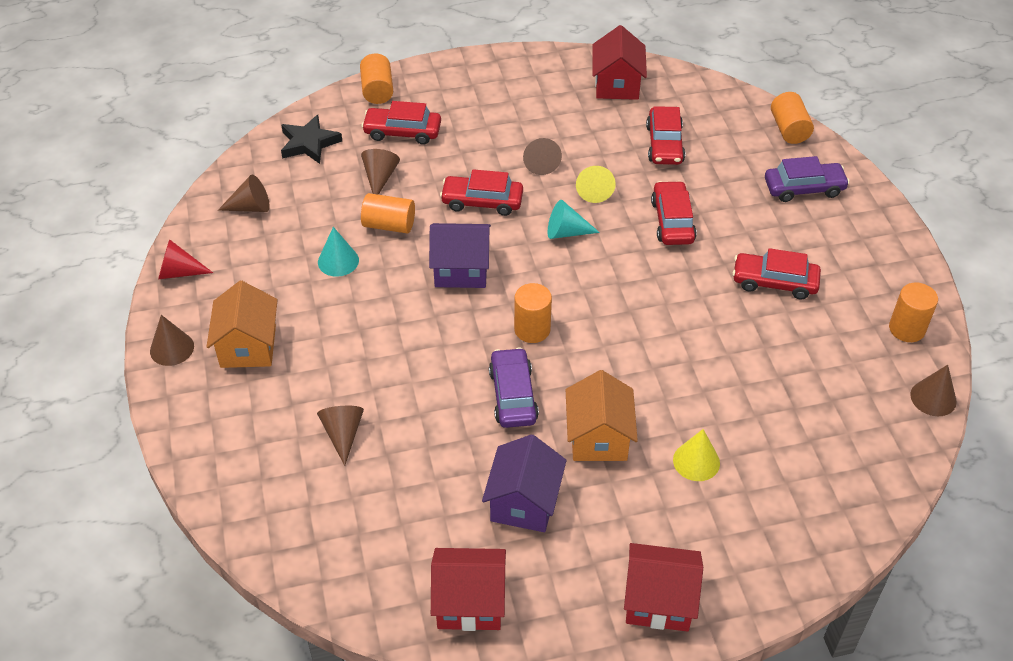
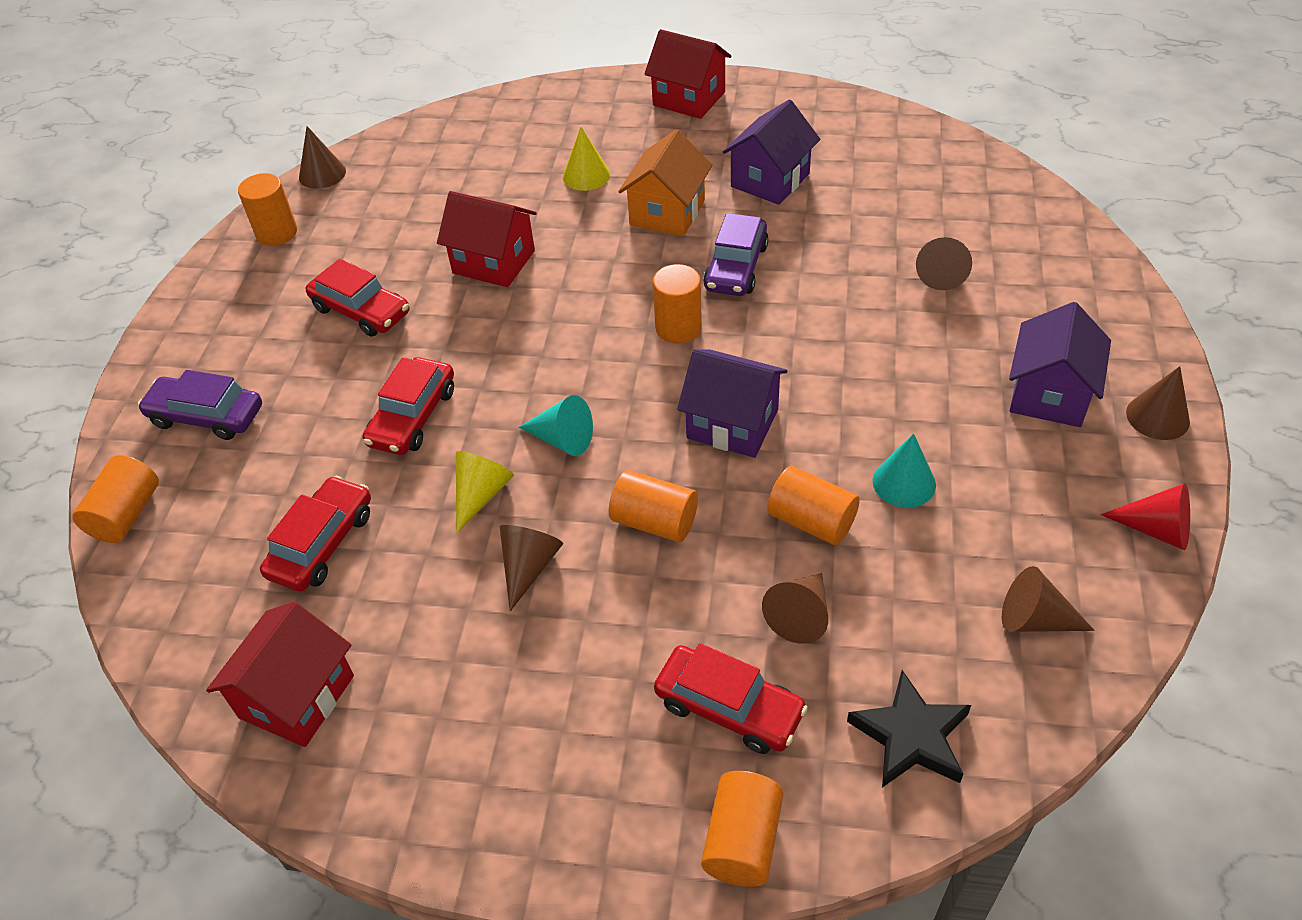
camera: 155 degrees left, 0 degrees up
(248, 346) = (1049, 394): orange house -> purple house
(470, 602) = (851, 127): red house -> red house (493, 262)
(482, 201) = (654, 521): red car -> orange cylinder

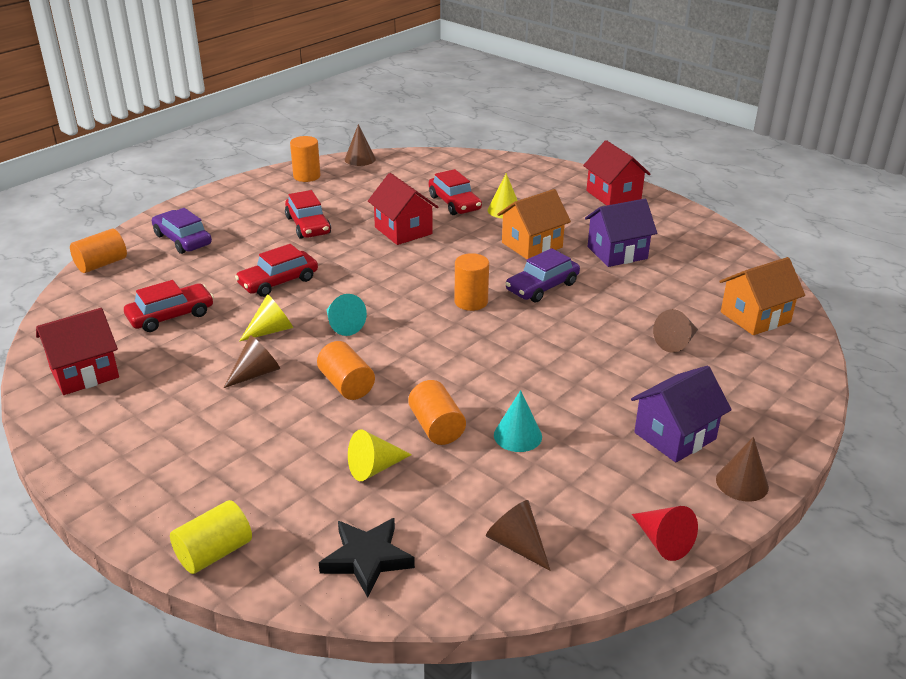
camera: 30 degrees right, 15 degrees down
(729, 707) = (282, 489): red car -> red car (454, 203)
(732, 424) = (447, 360): purple house -> none
(742, 841) = (214, 553): orange cylinder -> yellow cylinder
(800, 615) = (374, 468): brown cone -> yellow cone
(984, 201) = (755, 317): none -> orange house

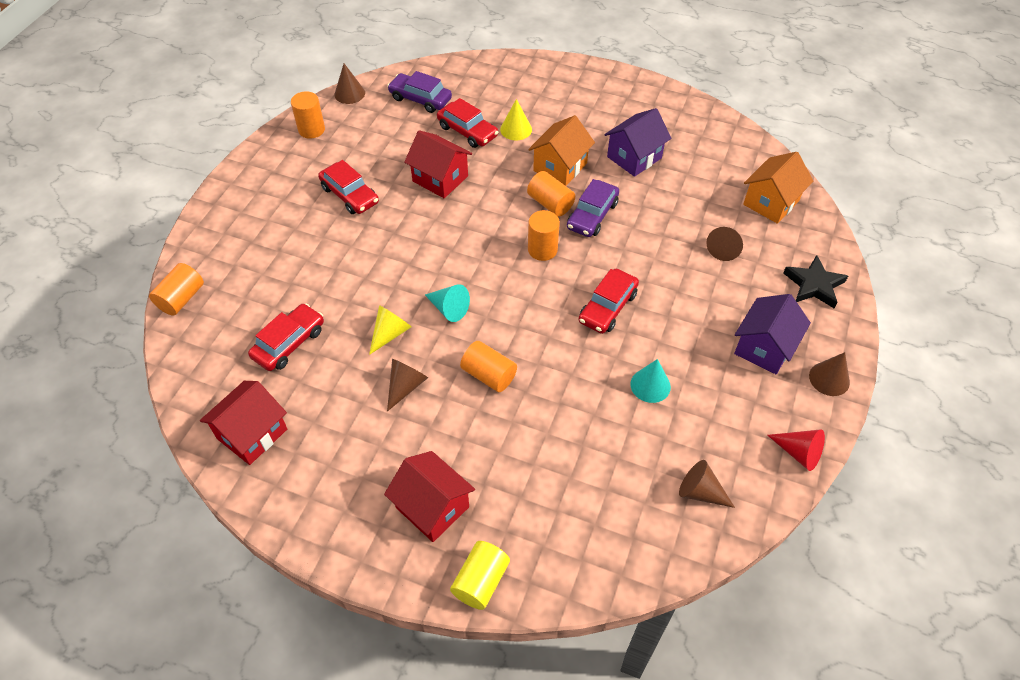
camera: 20 degrees left, 20 degrees up
(182, 240) = (241, 245): purple car -> purple car (420, 99)
(278, 282) = (363, 273): red car -> red car (607, 307)
(367, 559) = (599, 544): black star -> black star (814, 285)
(374, 468) = (558, 455): yellow cone -> none
(436, 427) = (584, 397): orange cylinder -> orange cylinder (550, 203)
(613, 195) = (599, 86): red house -> red house (432, 507)

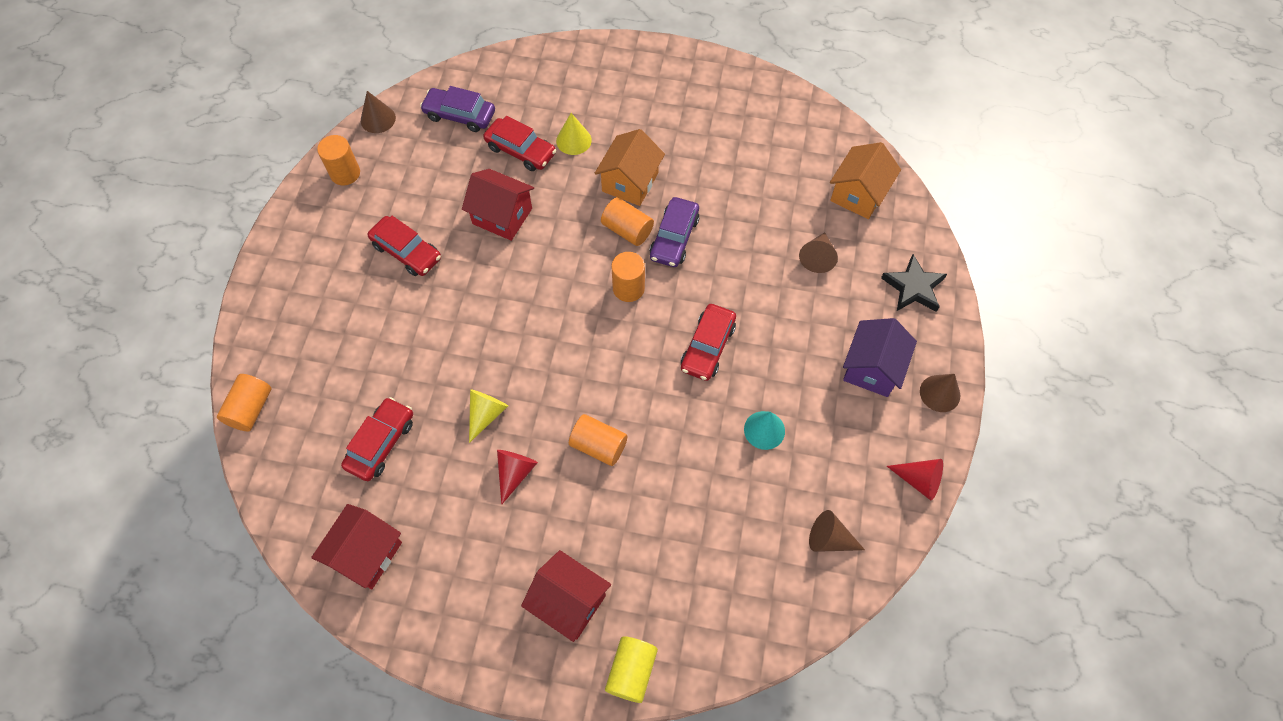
camera: 10 degrees left, 10 degrees up
(406, 386) = (515, 473): brown cone -> red cone
(449, 309) = (542, 375): turquoise cone -> none
(634, 157) = (708, 158): purple house -> none

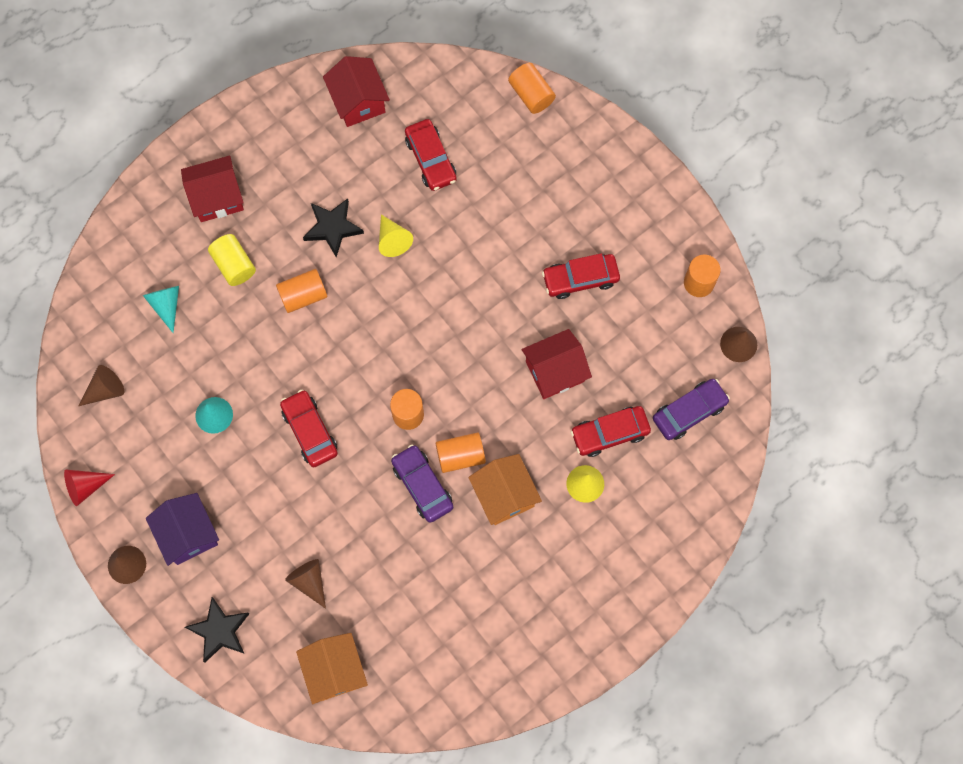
camera: 130 degrees right, 10 degrees up
(515, 473) = (332, 228): red cone -> black star
(631, 671) = (142, 202): yellow cylinder -> yellow cylinder (234, 265)
(709, 555) = (166, 305): none -> turquoise cone

